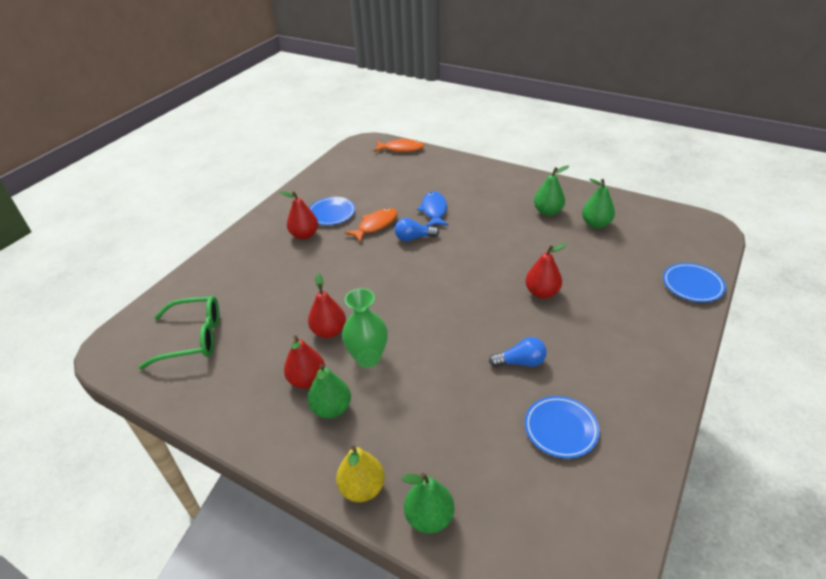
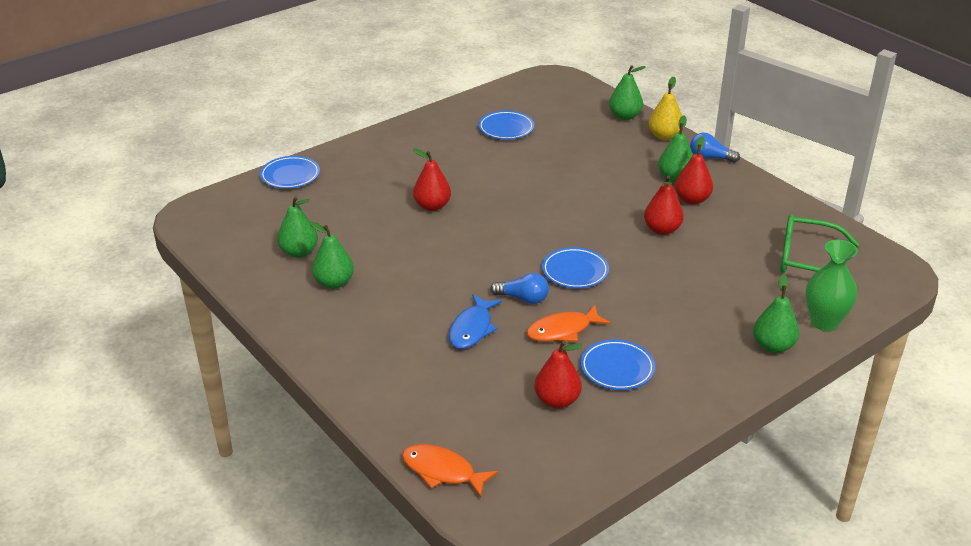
camera: 160 degrees left, 5 degrees down
(229, 254) = (773, 346): none -> green pear
(304, 235) = (665, 345): red pear -> red pear (557, 400)
(368, 358) = (631, 201): green vase -> green vase (824, 322)
(387, 269) = (575, 271): none -> blue plate
(520, 362) = (500, 166): blue light bulb -> blue light bulb (710, 158)

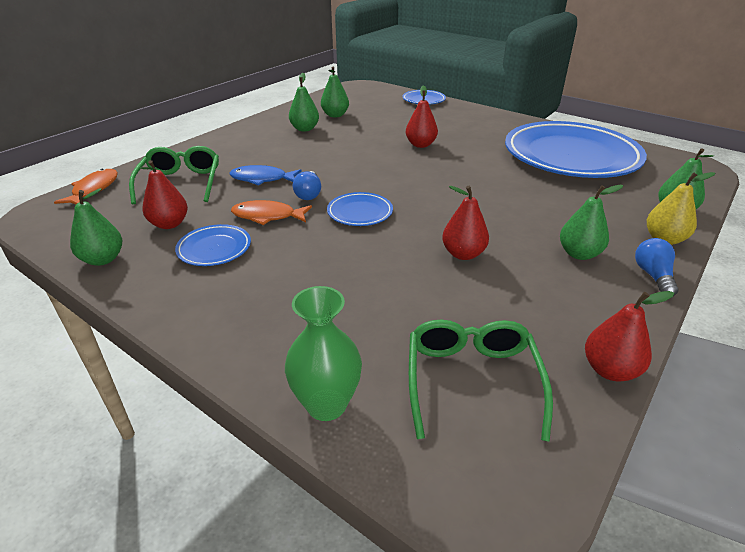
camera: 75 degrees right, 0 degrees up
(455, 394) = (181, 183): none -> green glasses
(506, 128) = (571, 156): blue plate -> blue plate, size x2.43
(562, 330) = (267, 216): orange fish -> orange fish turned 45 degrees counterclockwise
(692, 200) = (542, 269): red pear -> red pear (610, 370)
(773, 346) = (263, 354): green pear -> green pear (103, 259)

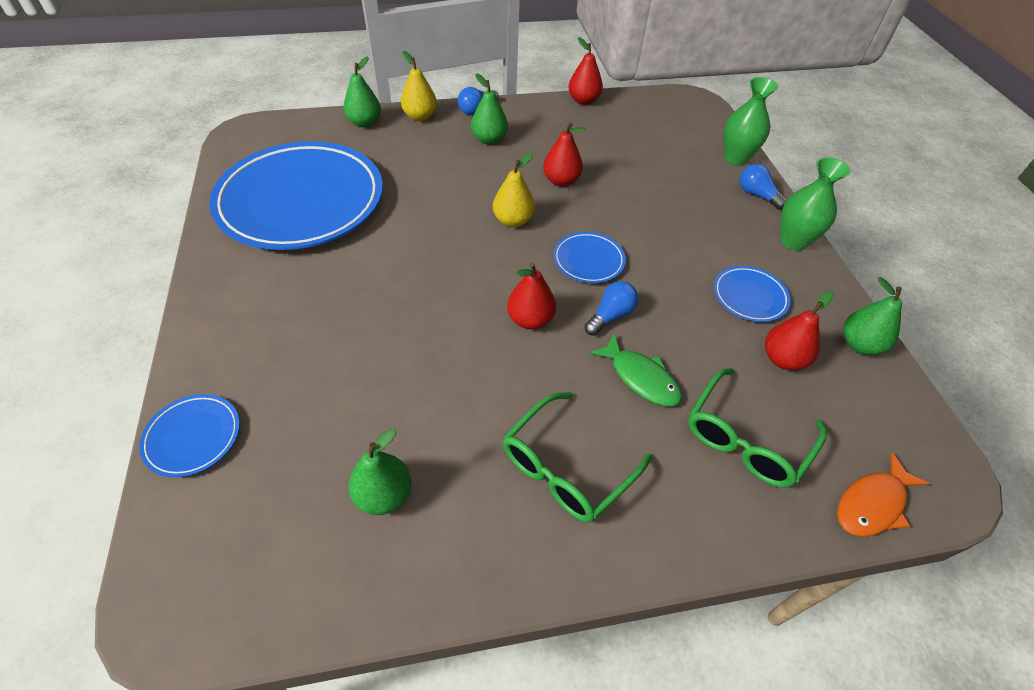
camera: 140 degrees left, 15 degrees up
(191, 319) = (793, 241): none -> green vase
(261, 357) = (757, 195): none -> blue light bulb
(262, 179) = (640, 378): blue fish -> green fish
(267, 216) = (677, 309): orange fish -> none
(305, 129) = (478, 479): green pear -> none
(420, 145) = (393, 319): red pear -> red pear (530, 320)
(445, 208) = (513, 221): none -> yellow pear
(471, 380) = (653, 130): green glasses -> green glasses (566, 468)

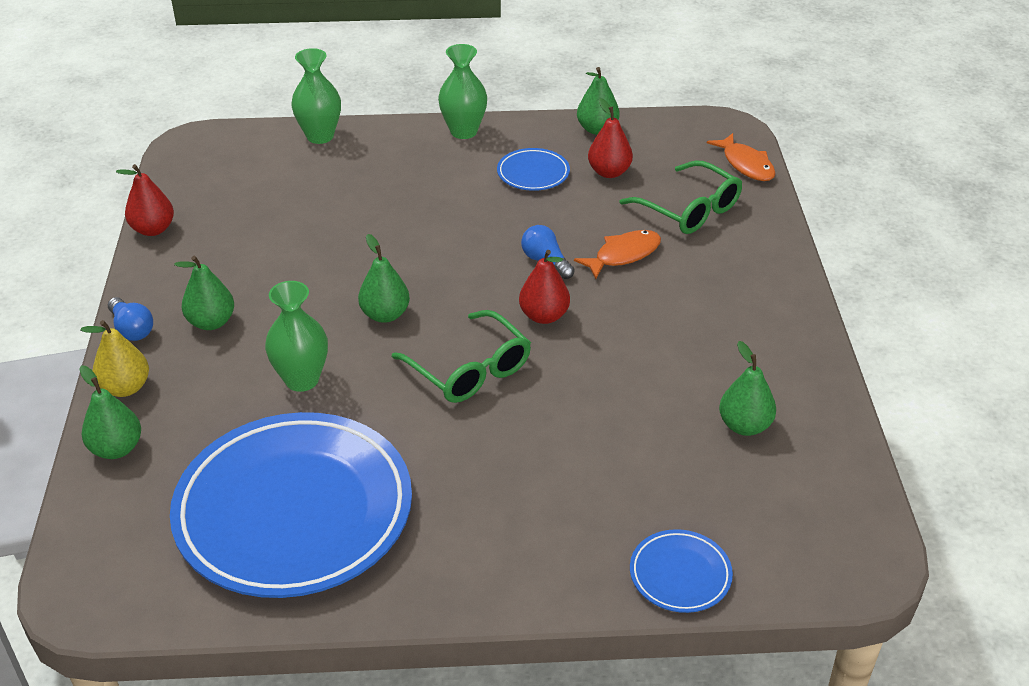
camera: 80 degrees left, 10 degrees down
(433, 188) = (302, 379): none -> green vase
(513, 221) = (385, 315): yellow pear -> green pear
(561, 181) = (321, 269): red pear -> none
(566, 468) = (716, 311): green glasses -> green glasses (470, 370)
(588, 260) = (464, 266): blue plate -> none
(640, 378) = (623, 255): green fish -> orange fish
(757, 195) = (388, 136): blue light bulb -> none

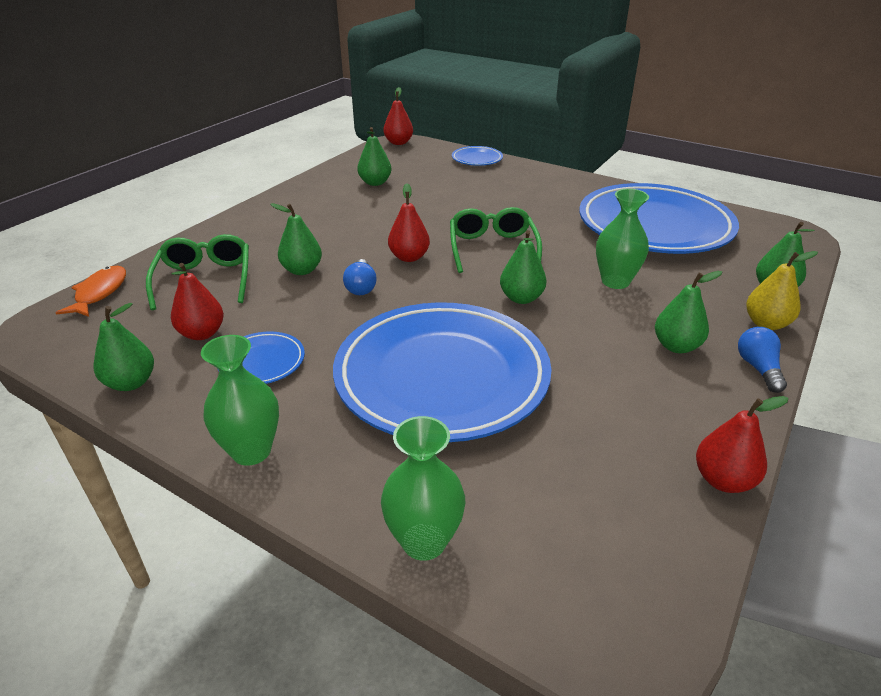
camera: 145 degrees left, 5 degrees down
(391, 217) = (442, 377): none -> blue plate
(623, 255) = (302, 270): orange fish -> green pear
(862, 562) = (398, 143): none -> red pear

